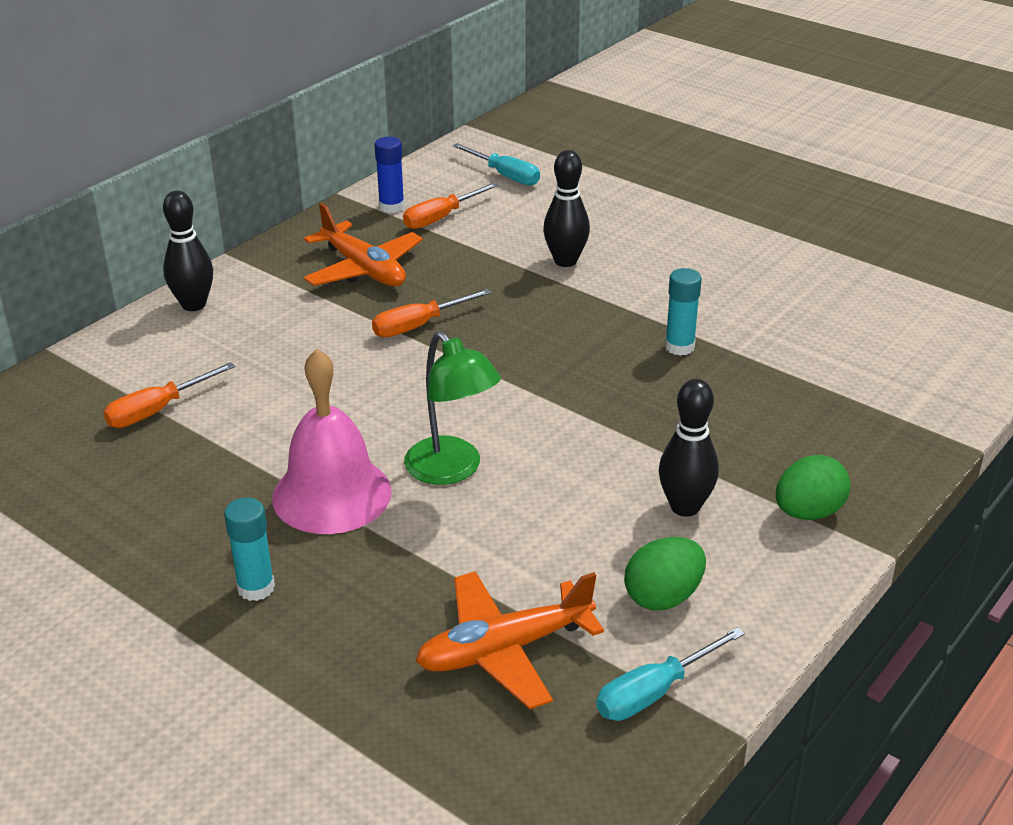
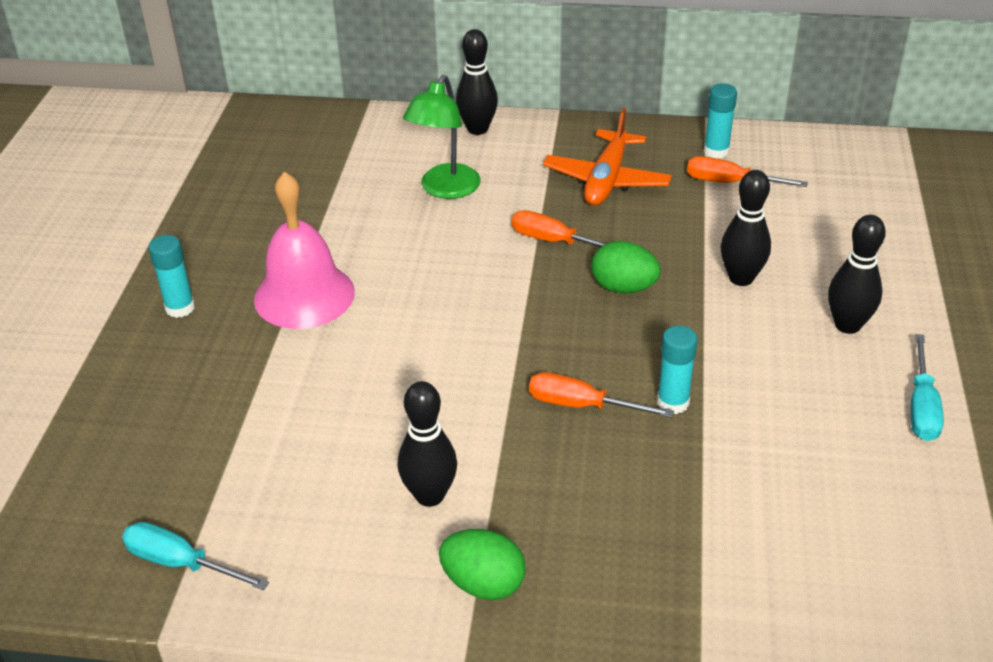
camera: 60 degrees right, 5 degrees up
(157, 410) = (339, 176): orange screwdriver -> orange screwdriver (582, 405)
(391, 207) = (716, 151): blue glue stick -> turquoise glue stick
(452, 470) = (378, 341): green lamp -> green lamp (445, 189)
(504, 649) = (184, 457): orange plane -> none
(505, 175) = (845, 186): turquoise screwdriver -> turquoise screwdriver (921, 407)
(663, 597) = (300, 526): green egg -> green egg (623, 288)
(665, 242) = (847, 325): none -> black bowling pin

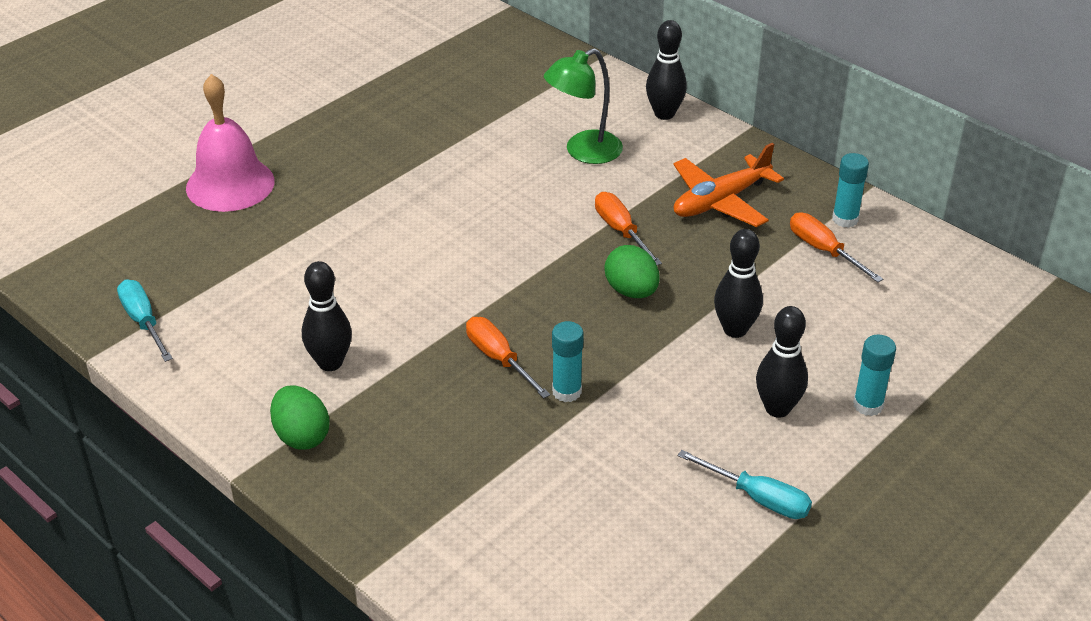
camera: 35 degrees right, 0 degrees up
(180, 308) = (308, 155): turquoise glue stick -> turquoise glue stick (868, 405)
(304, 295) = (396, 185): pink bell -> pink bell (230, 184)
(921, 407) = (758, 498): turquoise screwdriver -> turquoise screwdriver turned 105 degrees counterclockwise

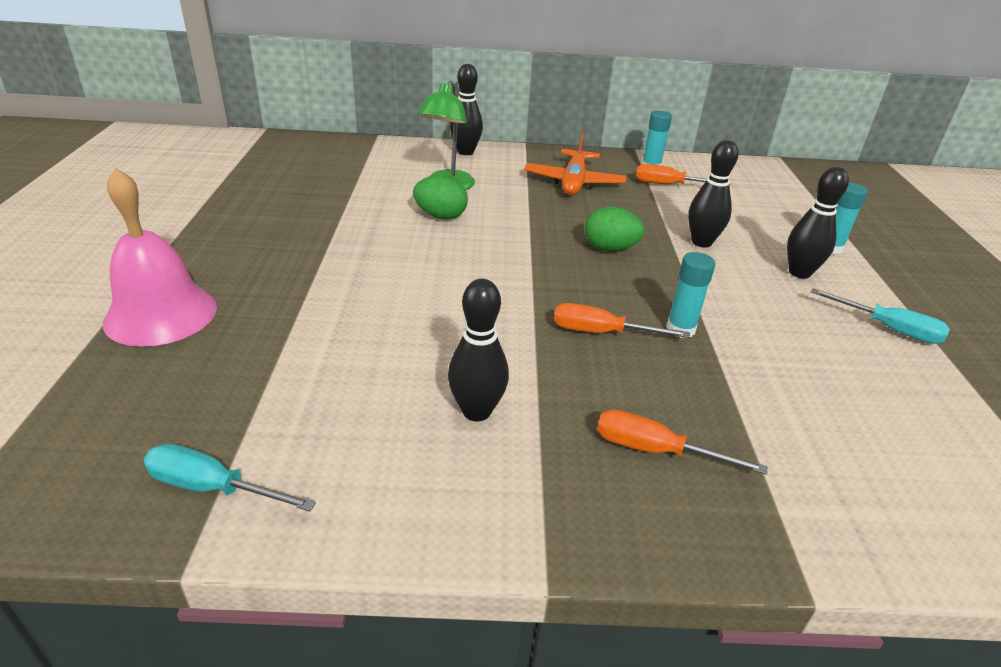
camera: 45 degrees left, 5 degrees down
(301, 436) = (549, 494): green egg -> green egg (440, 216)
(621, 231) = (545, 219): orange screwdriver -> orange screwdriver (655, 451)
(758, 498) = (888, 329): turquoise screwdriver -> turquoise screwdriver turned 45 degrees clockwise

